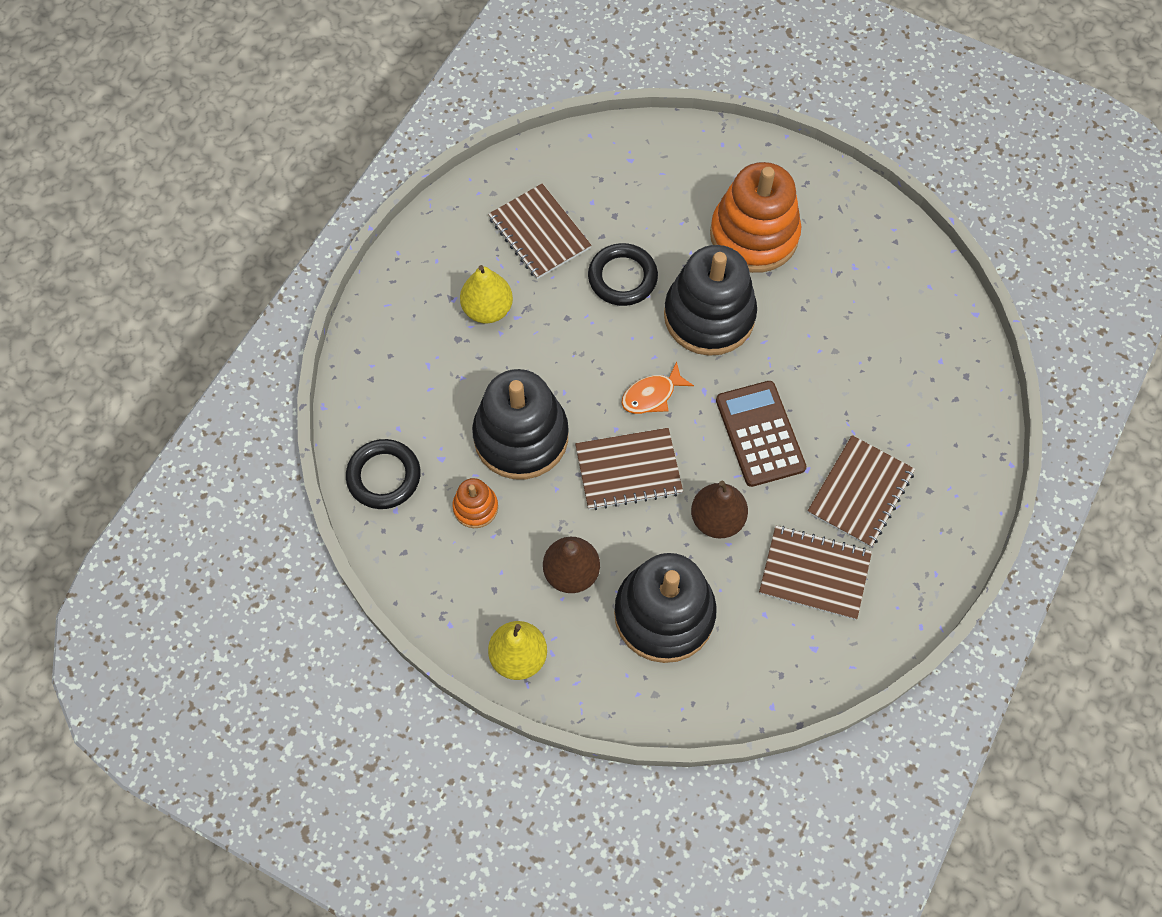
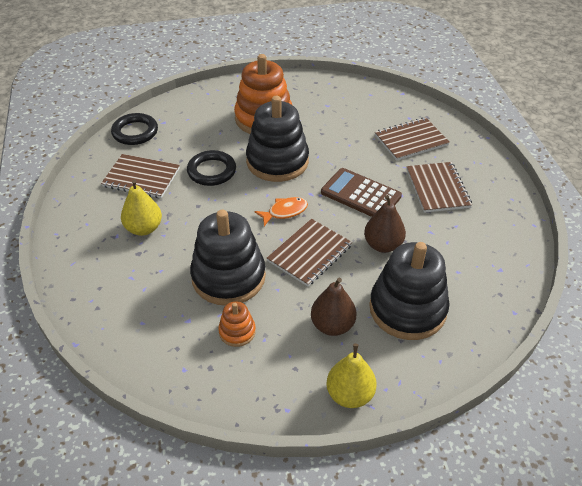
camera: 40 degrees left, 20 degrees down
(384, 476) = (157, 355): black ring -> black ring (135, 132)
(652, 395) = (284, 212): orange fish -> orange fish turned 135 degrees counterclockwise
(814, 573) = (459, 236): brown notebook -> brown notebook (411, 140)

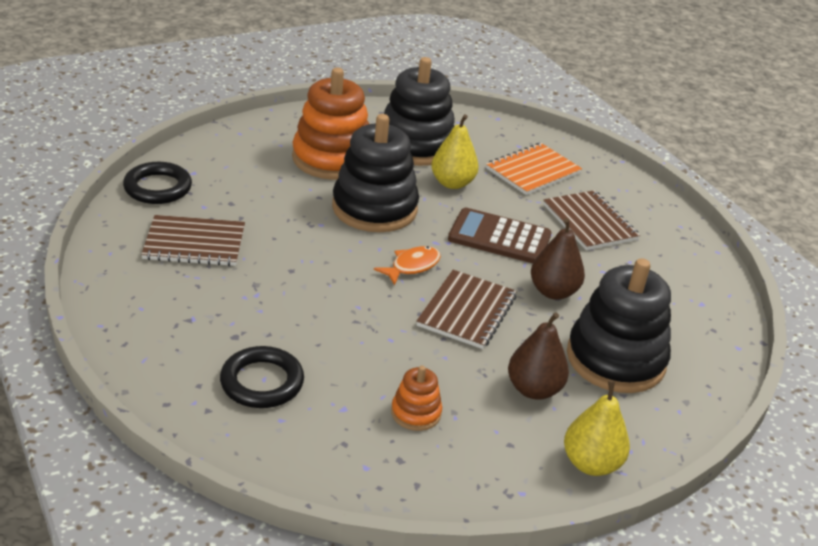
camera: 20 degrees left, 10 degrees down
(144, 228) = (228, 305): yellow pear -> yellow pear (452, 183)
(212, 171) = (291, 227): black ring -> black ring (262, 382)
(228, 277) = (374, 350): black stacking toy -> black stacking toy (416, 146)
(411, 140) = (533, 171): brown notebook -> orange notebook

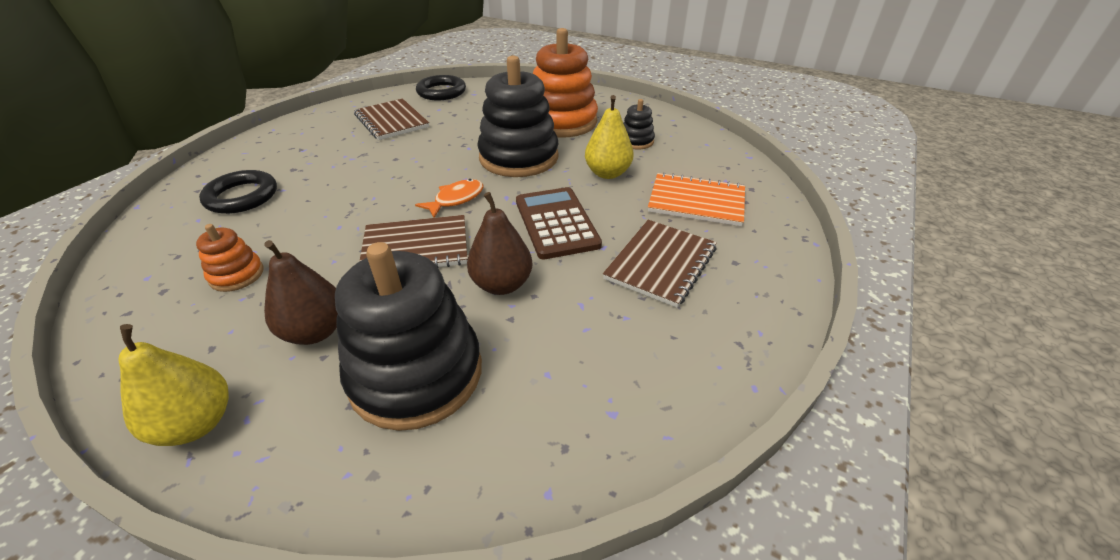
camera: 60 degrees right, 5 degrees up
(412, 266) = (456, 199): orange fish -> orange fish turned 60 degrees counterclockwise
(416, 146) = (636, 141): black stacking toy -> black stacking toy, size x0.46

